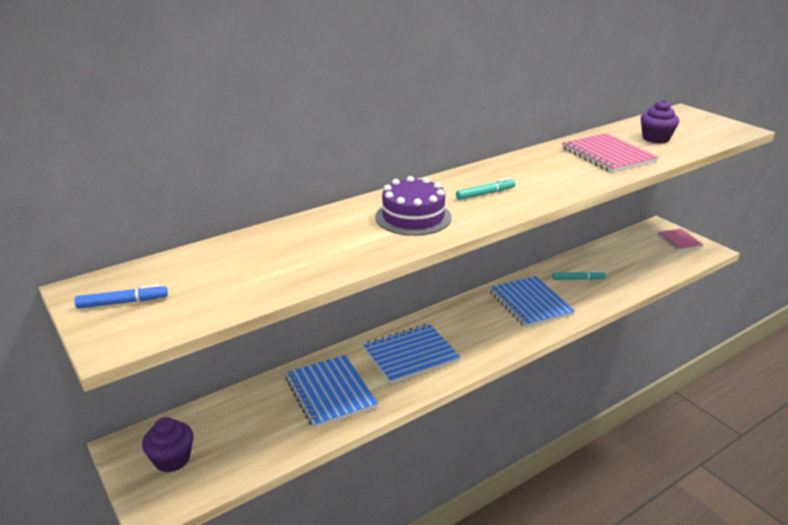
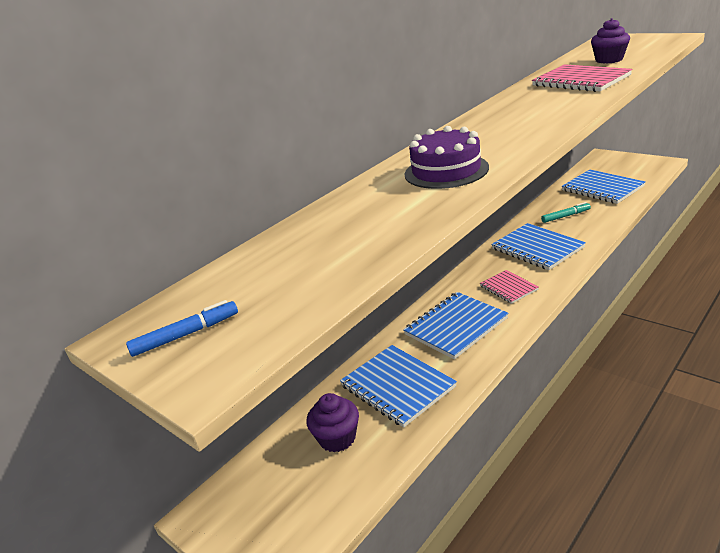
camera: 10 degrees left, 0 degrees up
(172, 459) = (265, 510): purple cupcake -> purple cupcake (337, 438)
(485, 194) = (498, 135): turquoise marker -> none
(632, 260) = (602, 188): none -> blue notebook
(679, 241) = (629, 162): pink notebook -> pink notebook (508, 288)

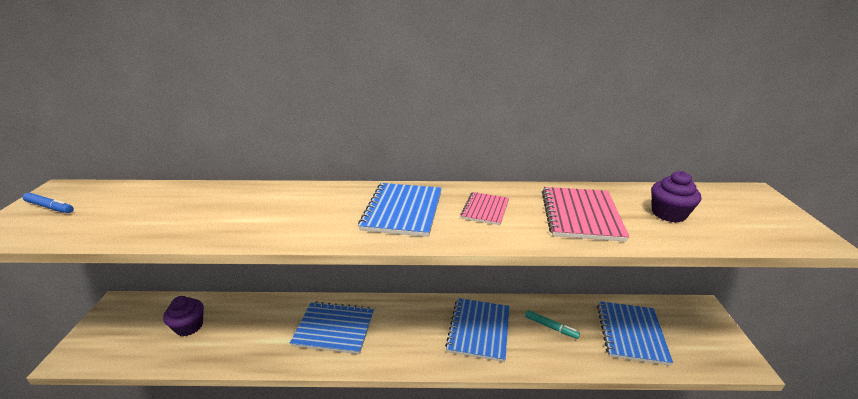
camera: 45 degrees right, 0 degrees up
(397, 386) = (250, 330): blue notebook -> blue notebook (403, 211)
(446, 171) = (308, 213): purple cake -> none
(508, 288) = (404, 337): pink notebook -> pink notebook (485, 209)

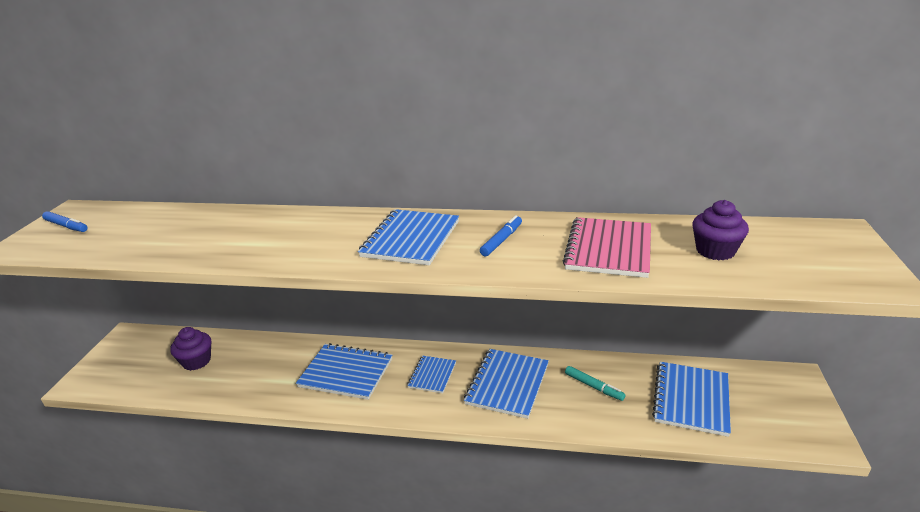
camera: 10 degrees right, 0 degrees up
(412, 326) = (432, 375): none -> blue notebook
(485, 209) = (501, 240): pink notebook -> blue marker

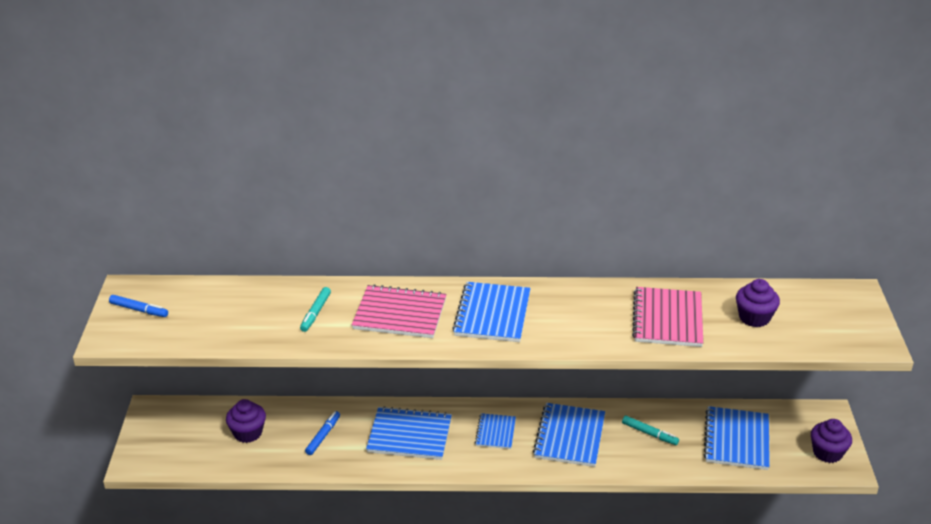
camera: 10 degrees left, 5 degrees up
(230, 233) = (316, 313): none -> turquoise marker
(313, 236) = (400, 314): none -> pink notebook
(501, 240) = (574, 313): blue marker -> blue marker (323, 436)
(800, 421) = (827, 453): none -> purple cupcake

